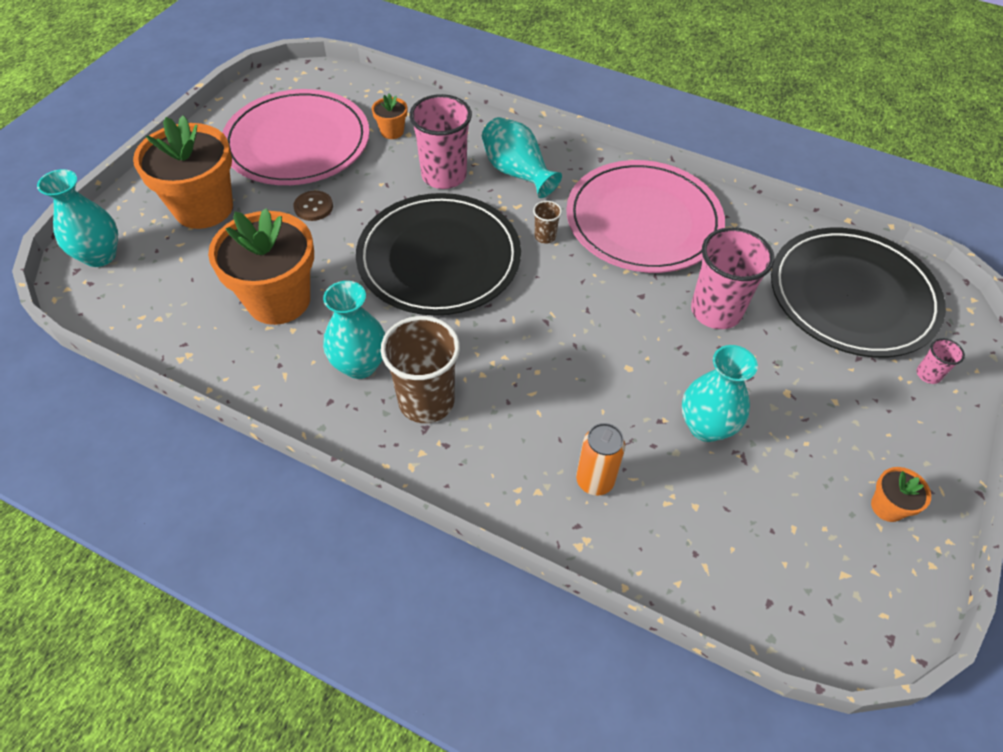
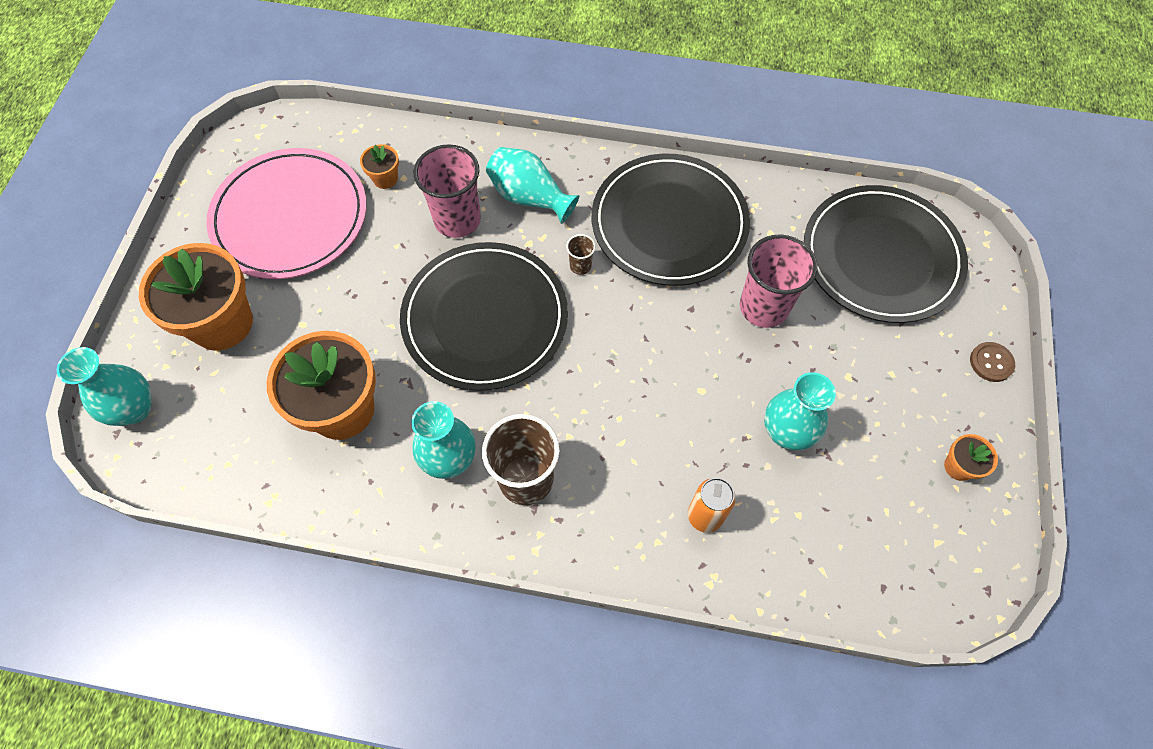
camera: 15 degrees left, 10 degrees up
(313, 207) = (337, 292): brown button -> brown button (991, 362)
(643, 220) = (669, 223): pink plate -> black plate
(928, 374) = (964, 323): pink cup -> none

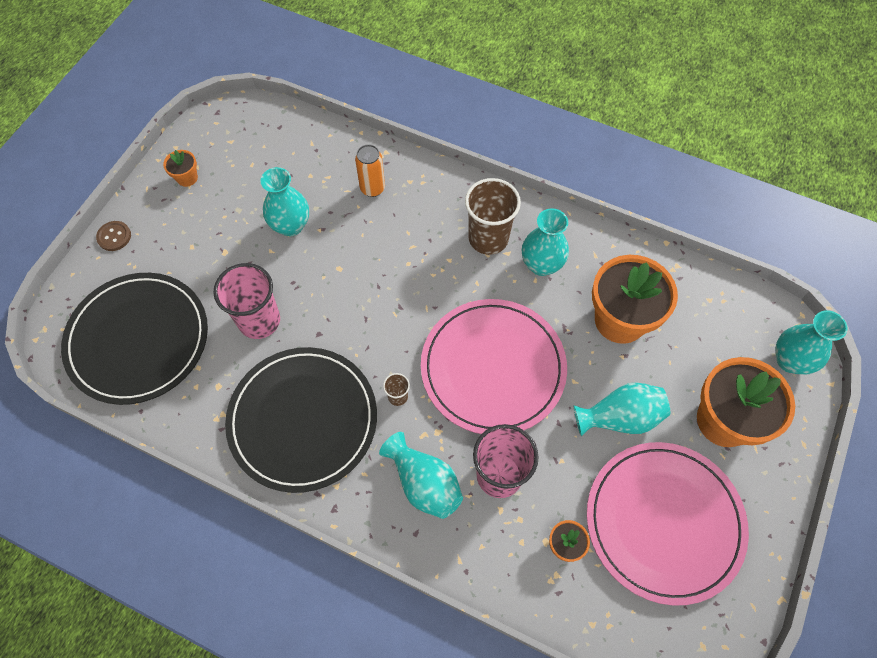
camera: 165 degrees left, 0 degrees up
(337, 300) = (620, 417): none -> turquoise vase
(485, 318) = (493, 368): black plate -> pink plate

